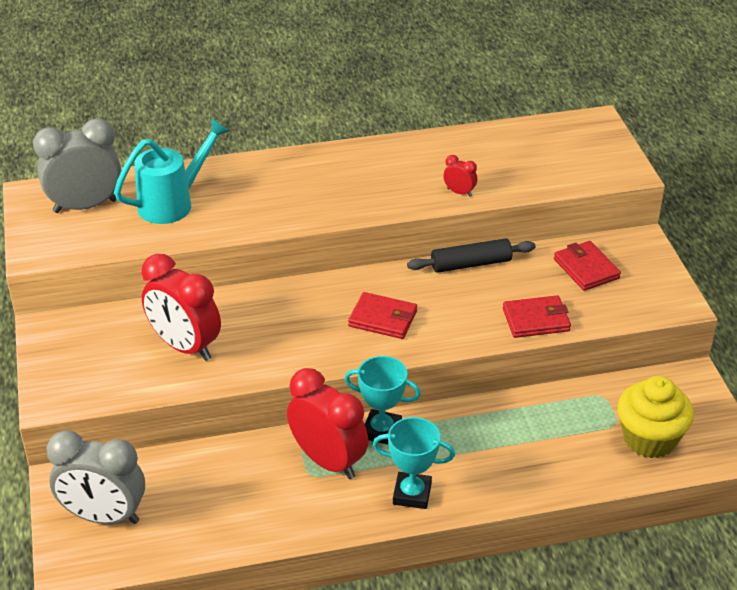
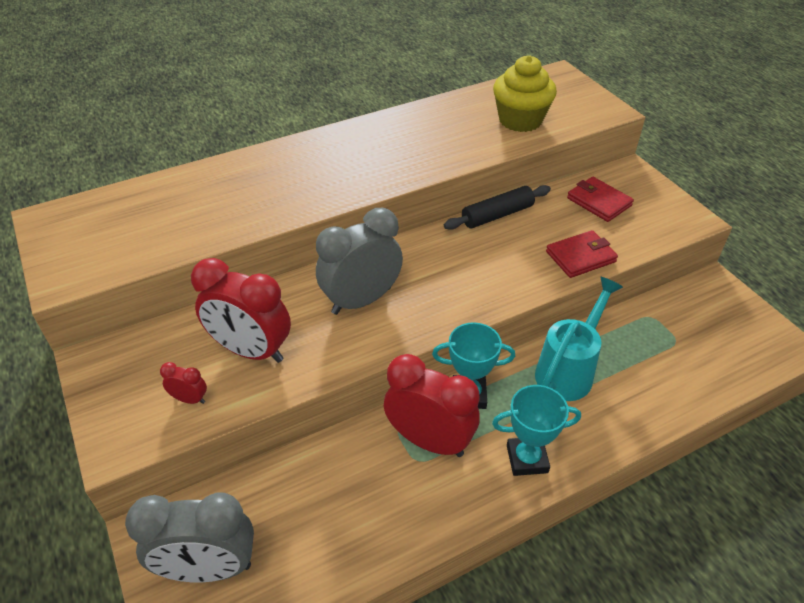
camera: 15 degrees left, 5 degrees up
(85, 206) = (107, 221): grey clock -> grey clock (361, 300)
(174, 203) = (201, 203): turquoise watering can -> turquoise watering can (569, 370)
(383, 319) = (440, 282): red wallet -> none
(459, 192) = (474, 149): red clock -> red clock (190, 399)
(649, 439) = (713, 350): yellow cupcake -> yellow cupcake (520, 120)

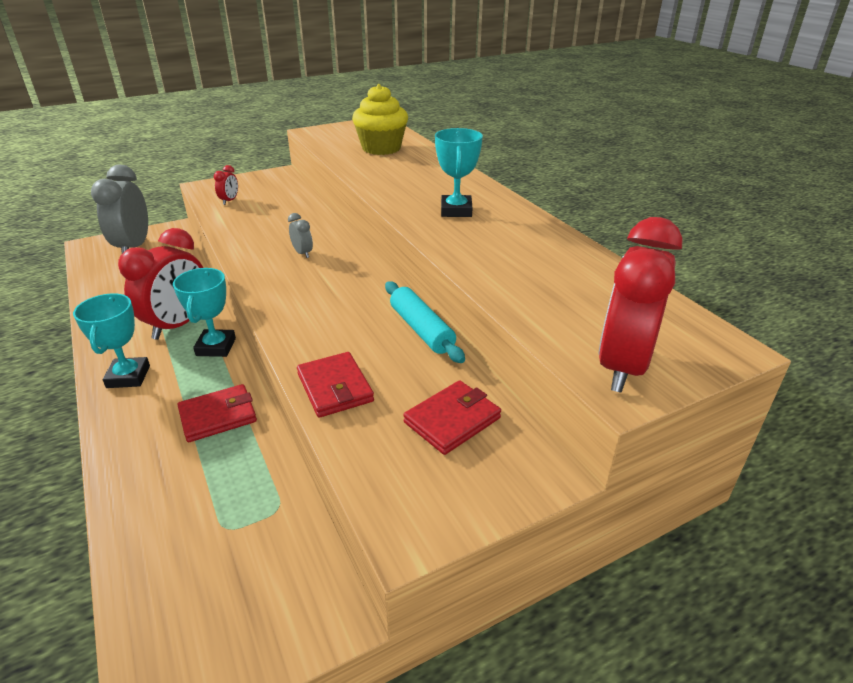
camera: 90 degrees right, 10 degrees down
(251, 351) = (264, 215): red clock -> red clock (622, 366)
(361, 300) = (303, 253): grey clock -> grey clock, size x0.43
(367, 158) = (456, 210): none -> turquoise trophy
(497, 215) = (421, 329): black rolling pin -> turquoise rolling pin
(520, 120) = (559, 301): yellow cupcake -> yellow cupcake (381, 148)
(569, 370) = (218, 416): turquoise watering can -> red wallet

